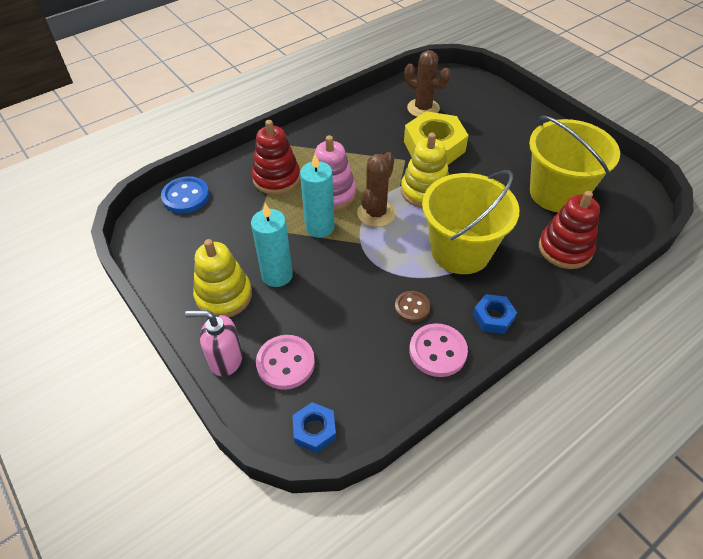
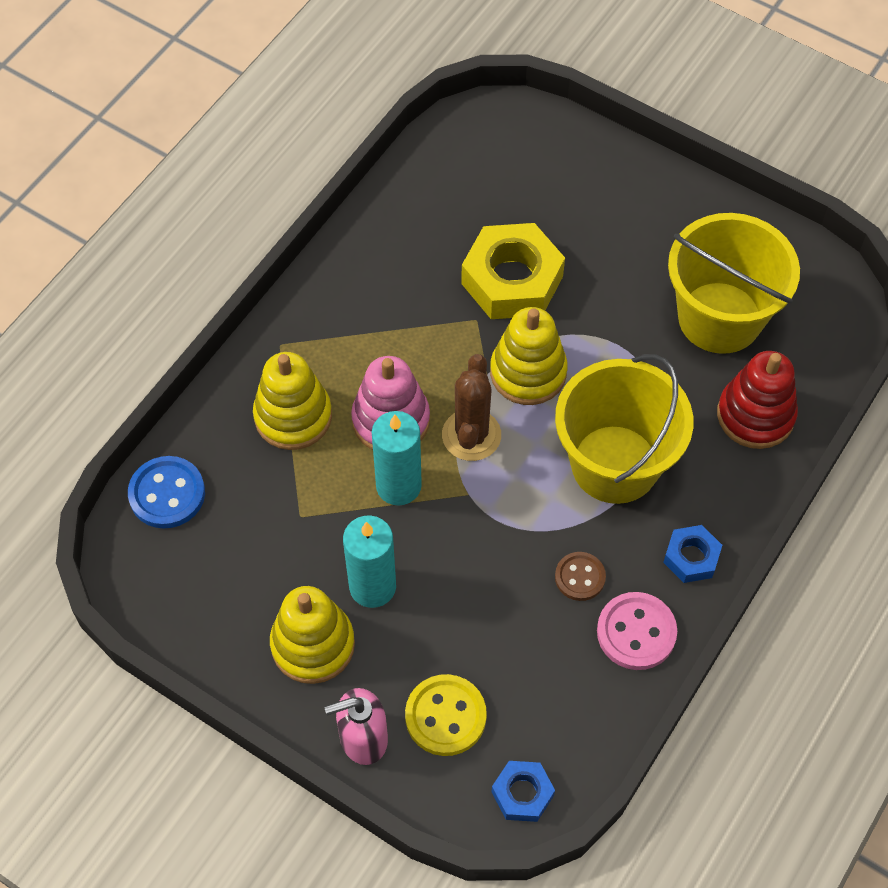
camera: 20 degrees left, 10 degrees up
(276, 178) = (293, 416): red stacking toy -> yellow stacking toy
(285, 363) = (445, 716): pink button -> yellow button
(423, 108) = (467, 204): brown cactus -> none

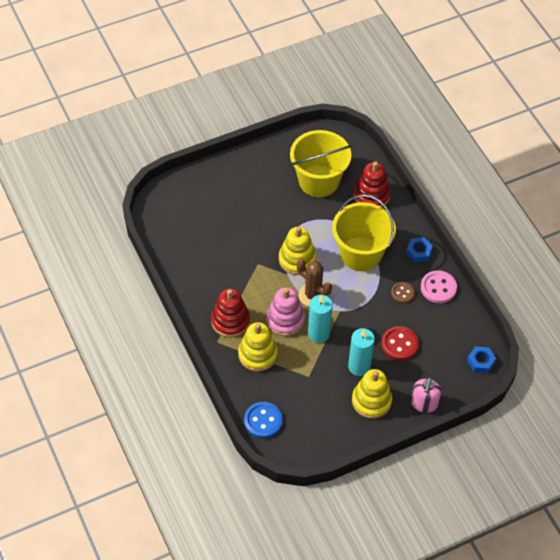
camera: 60 degrees left, 5 degrees down
(333, 341) = (230, 321): none -> red stacking toy
(445, 716) = (432, 370): yellow button -> none
(465, 629) = (399, 344): none -> red button
(512, 280) = (247, 240): yellow nut -> none

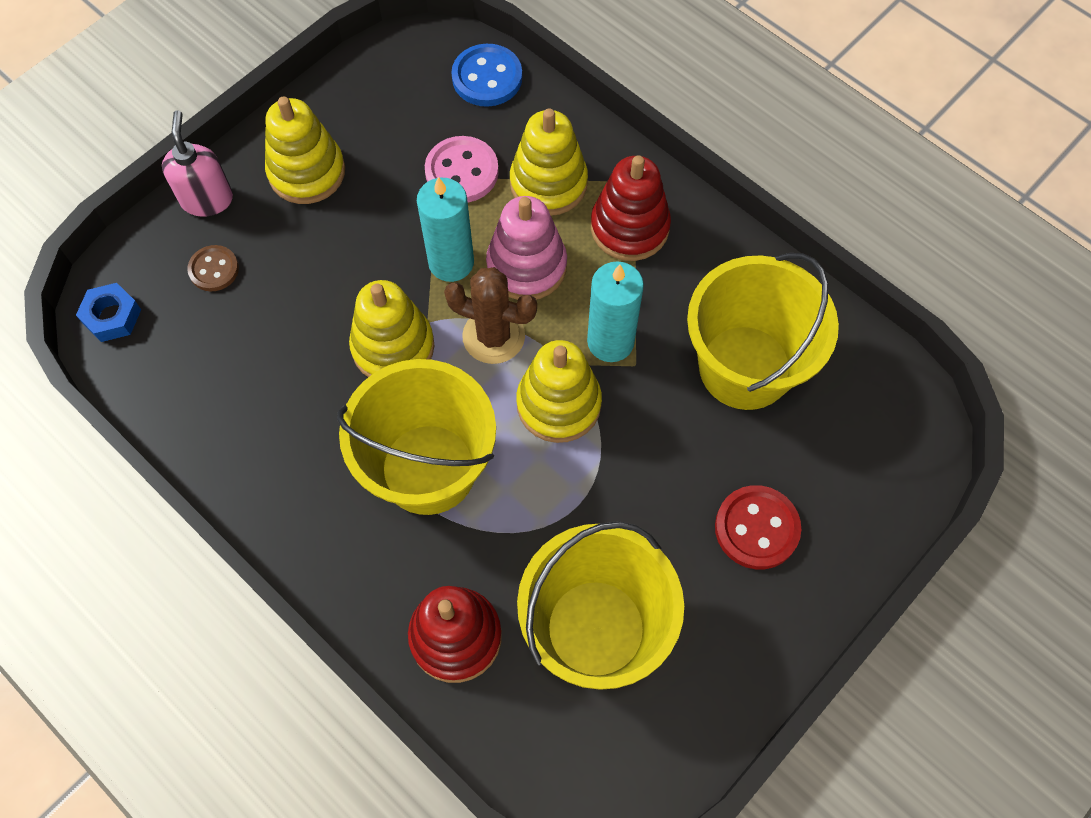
camera: 160 degrees right, 10 degrees up
(212, 247) = (745, 367): none -> yellow bucket
(358, 306) = (393, 347): none -> yellow stacking toy
(359, 366) = (350, 226): turquoise candle -> turquoise candle (610, 342)
(399, 344) = (284, 296): red button -> red button (756, 528)
(402, 293) = (309, 408): brown button -> brown button (214, 269)
(418, 252) = (300, 521): blue nut -> none
(438, 288) = (235, 448): pink button -> pink button (462, 172)

